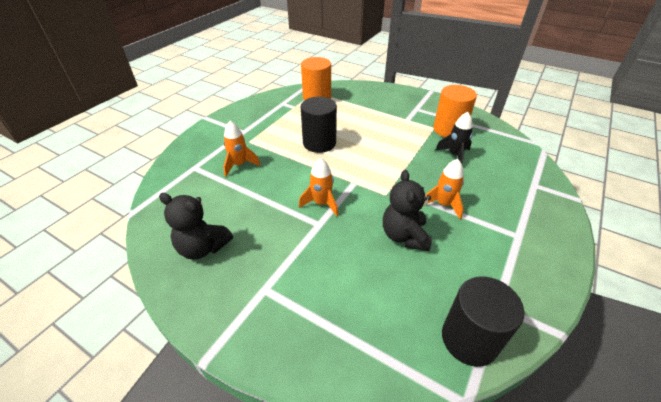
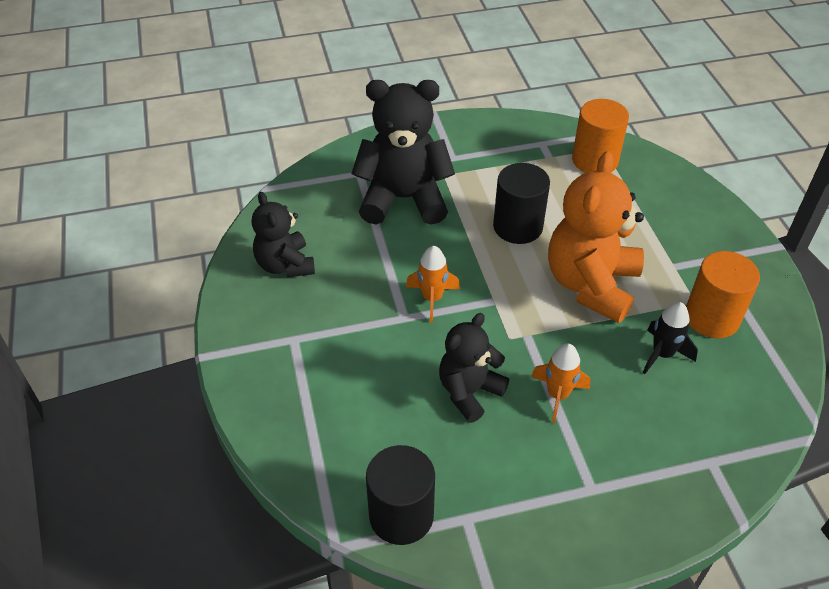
camera: 45 degrees right, 5 degrees up
(239, 165) = (403, 199): orange rocket -> black teddy bear
(386, 147) = (591, 284): none -> orange teddy bear

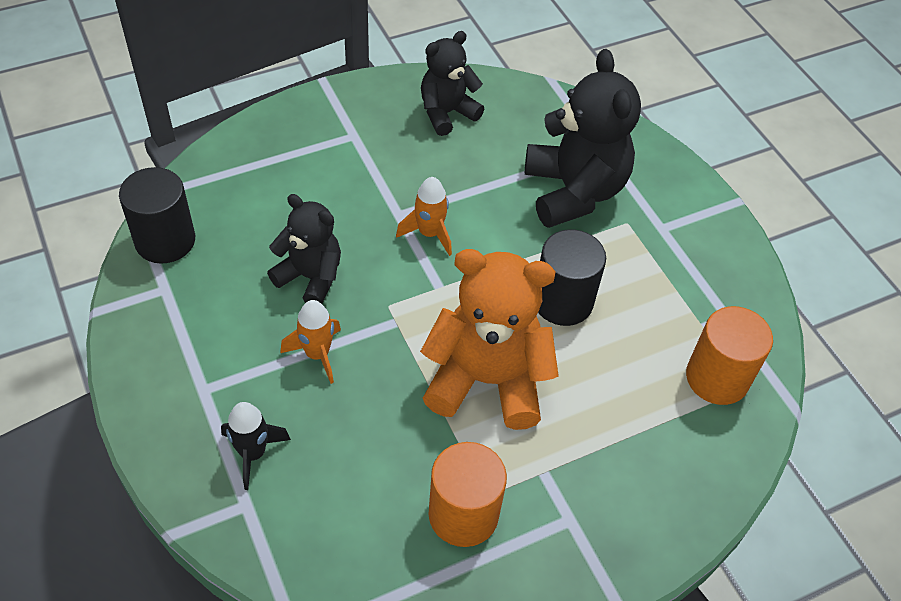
camera: 75 degrees right, 5 degrees up
(662, 354) = (392, 457): black rocket -> black rocket (253, 453)

